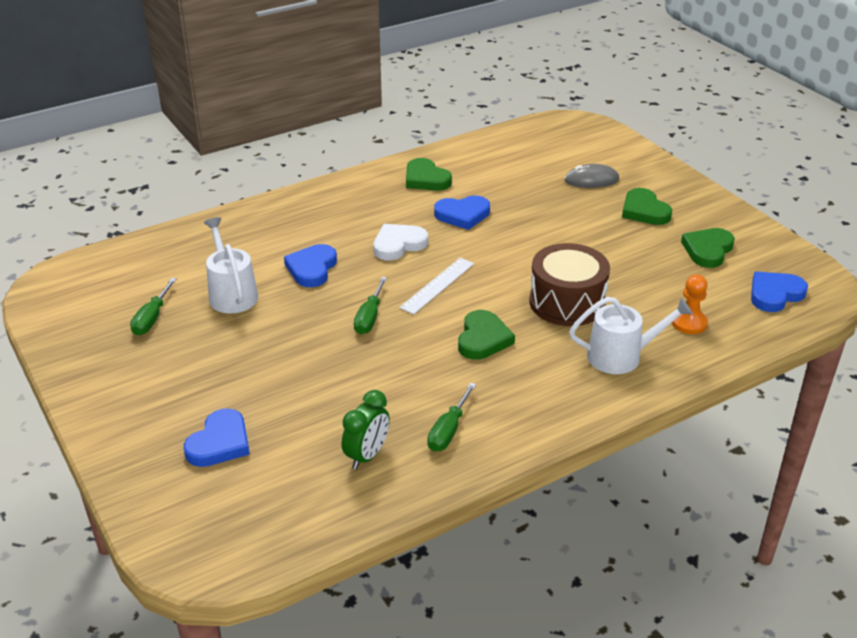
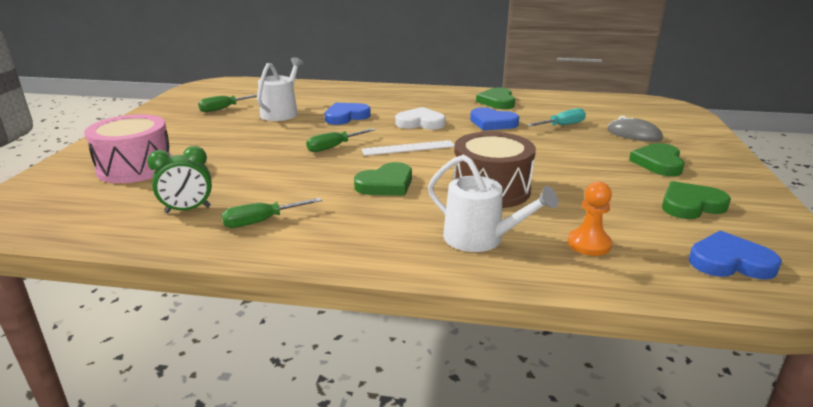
camera: 40 degrees right, 10 degrees down
(220, 443) = (135, 167): blue heart -> pink drum
(524, 192) = (562, 125): none -> turquoise screwdriver

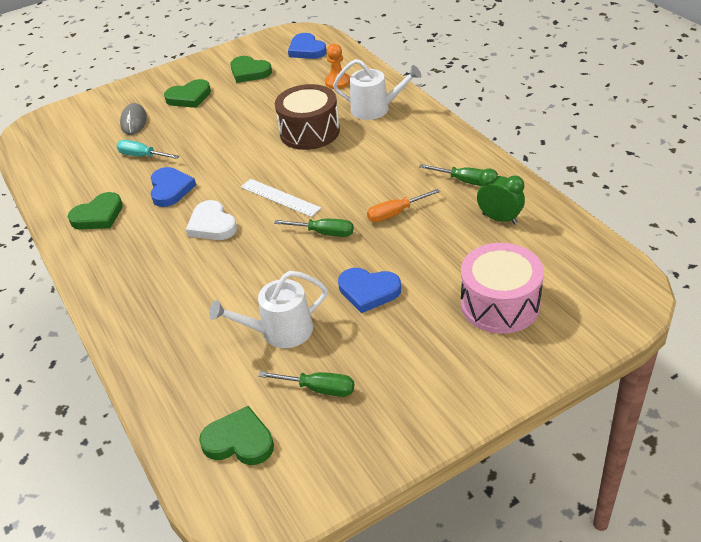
camera: 125 degrees left, 15 degrees up
(296, 175) = (395, 213): none -> orange screwdriver
(346, 116) = (243, 278): blue heart -> blue heart (368, 291)
(386, 184) = (355, 170): green heart -> green heart (239, 441)
(480, 238) = (375, 109): white watering can -> white watering can turned 105 degrees clockwise

